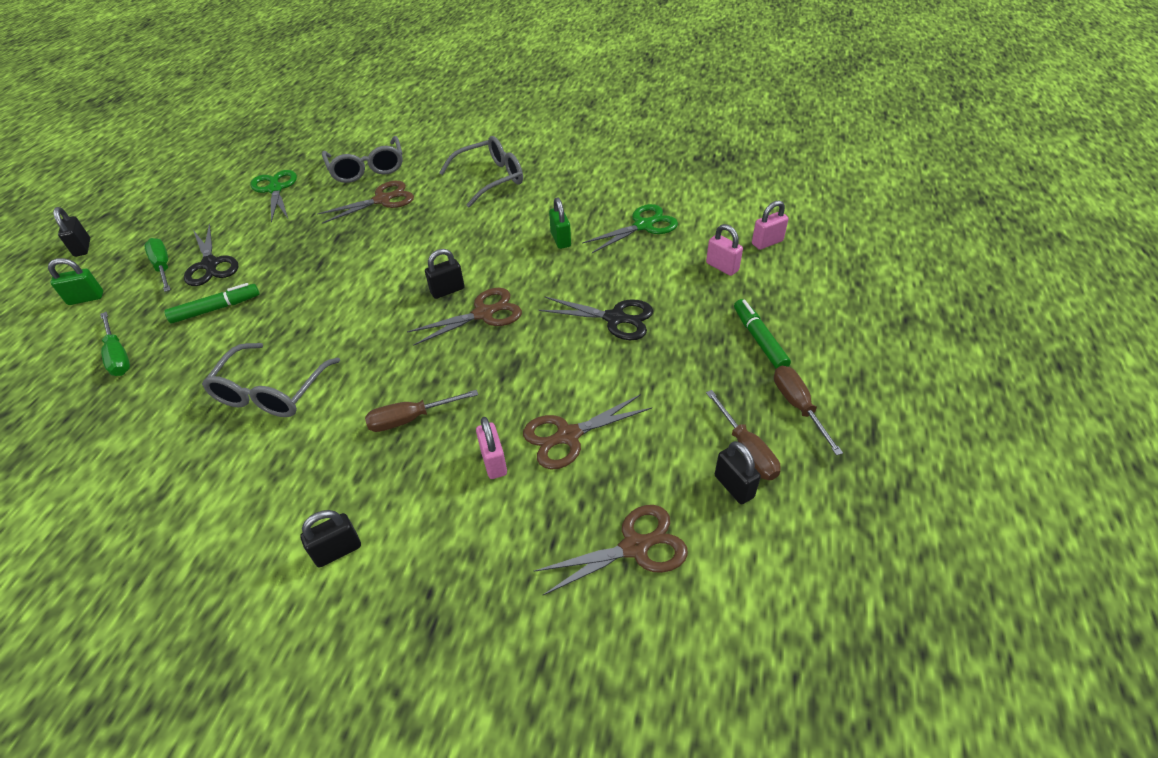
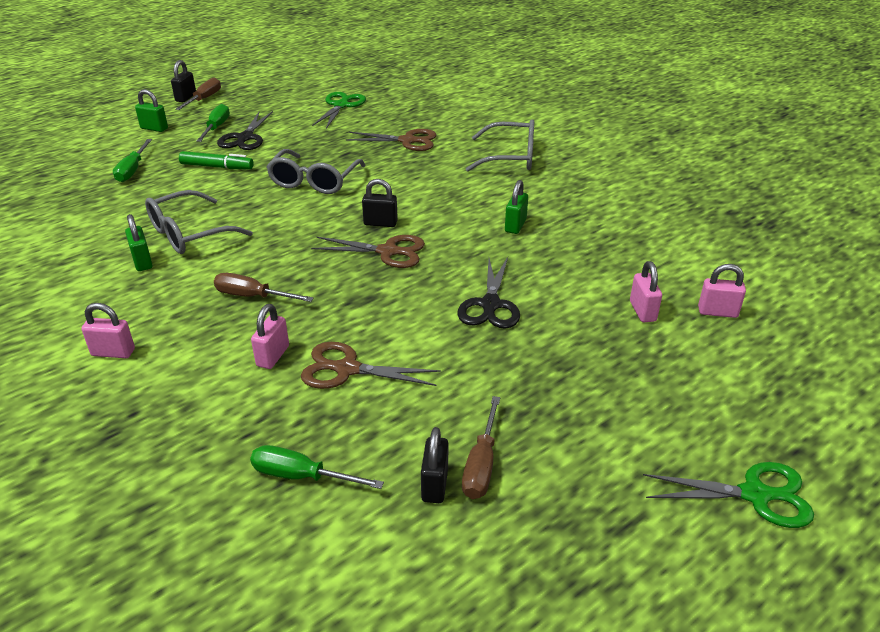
camera: 35 degrees right, 10 degrees down
(255, 446) = (142, 262): none -> green padlock
(337, 551) = (113, 352): black padlock -> pink padlock
(367, 168) = (421, 115): grey glasses -> grey glasses (314, 181)
(615, 318) = (490, 305): black scissors -> black scissors turned 45 degrees clockwise
(635, 546) = (301, 476): brown scissors -> green screwdriver
(643, 225) = (605, 246): green scissors -> green scissors (756, 494)
(759, 339) = (605, 387): green marker -> none
(798, 406) = (575, 459): brown screwdriver -> brown screwdriver (204, 99)

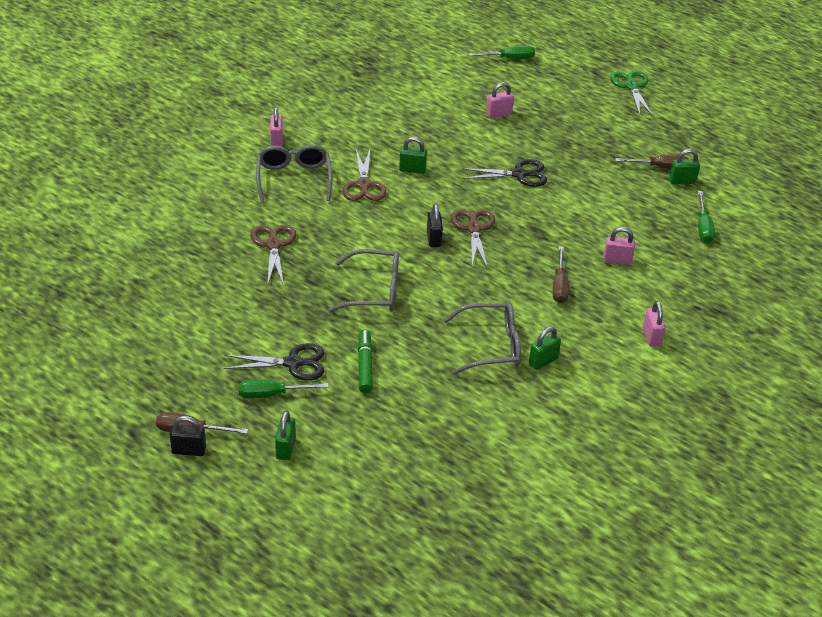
camera: 105 degrees left, 5 degrees up
(133, 170) = (390, 428): green screwdriver -> green screwdriver (509, 58)
(190, 233) = (491, 346): grey glasses -> grey glasses turned 45 degrees counterclockwise
(341, 105) = (192, 307): green scissors -> none
(346, 369) = (613, 226): brown scissors -> brown scissors (364, 185)
(435, 485) = (682, 181): black padlock -> green padlock
(717, 312) = (487, 87): pink padlock -> pink padlock (276, 141)

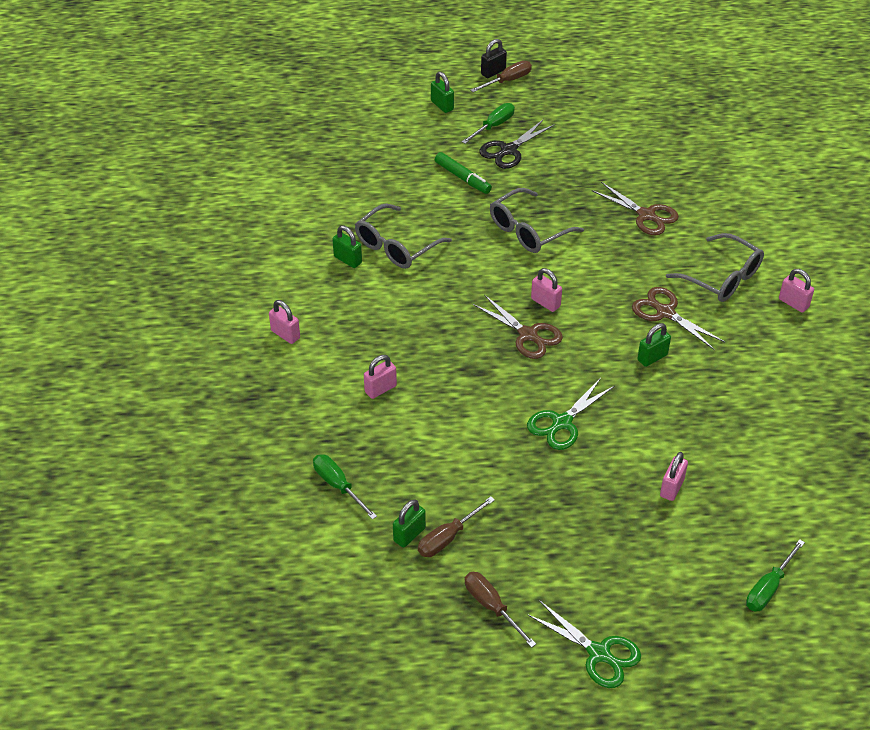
camera: 140 degrees right, 5 degrees up
(433, 239) = (545, 302): black padlock -> pink padlock
(520, 174) = (561, 423): black scissors -> green scissors
(543, 361) = (348, 260): green padlock -> green padlock turned 60 degrees counterclockwise
(559, 286) = (401, 330): brown screwdriver -> brown screwdriver (491, 607)

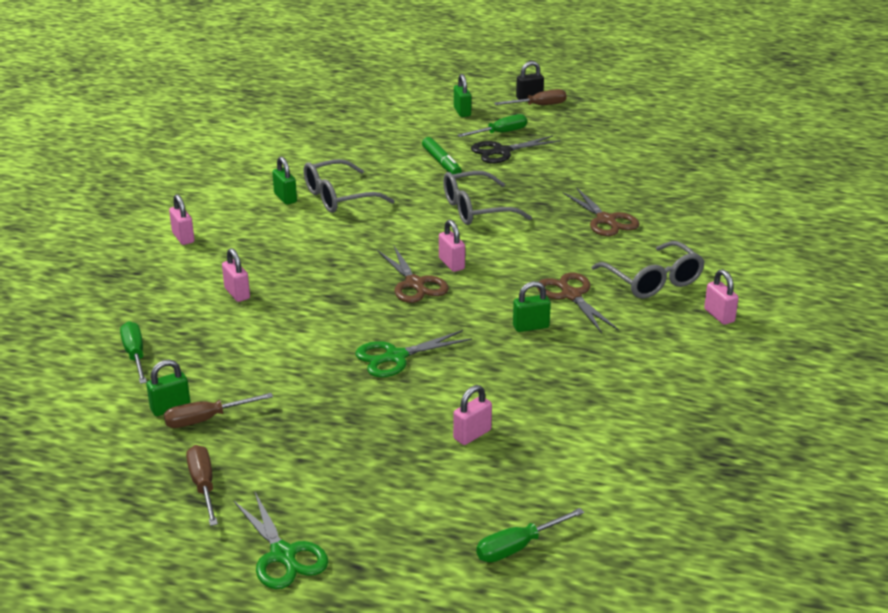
camera: 20 degrees right, 15 degrees down
(380, 389) = (237, 293): pink padlock -> pink padlock turned 75 degrees clockwise

